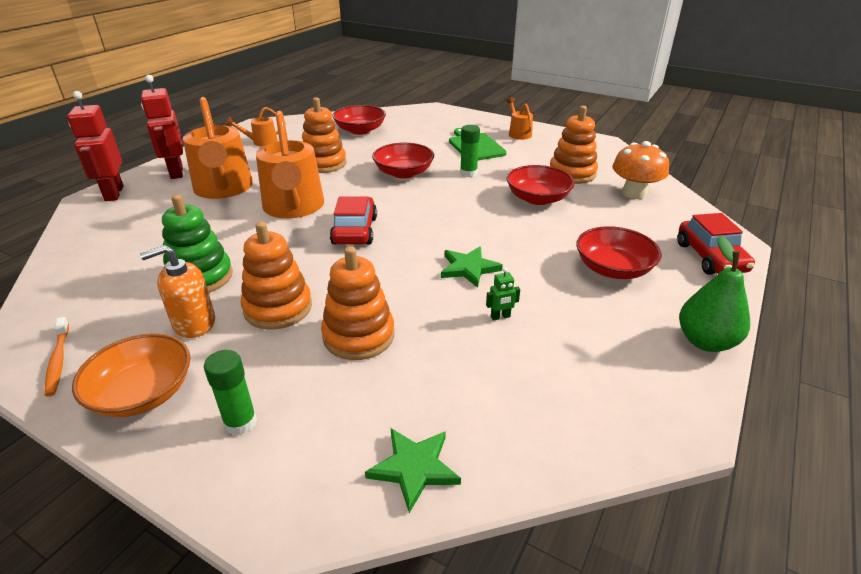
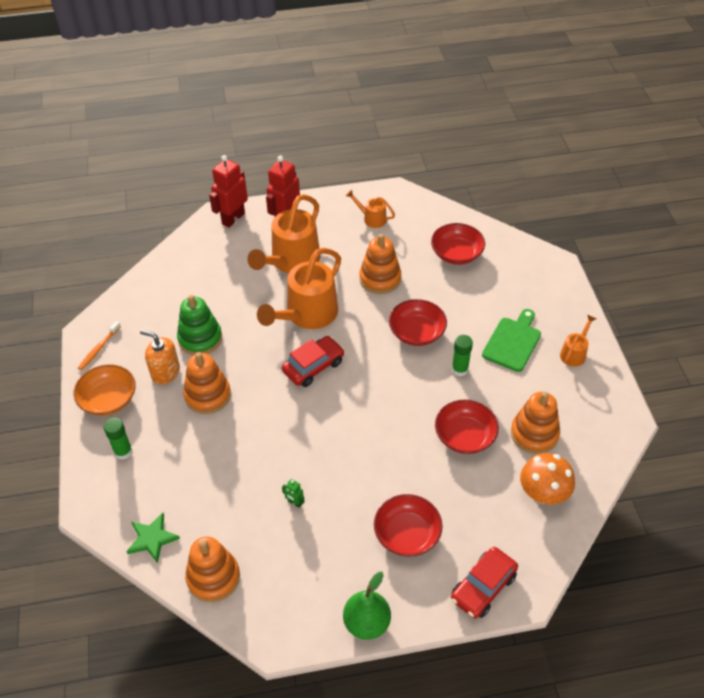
camera: 50 degrees right, 15 degrees up
(358, 336) = (218, 449): orange stacking toy -> orange stacking toy (213, 577)
(469, 268) = (330, 455): green star -> none

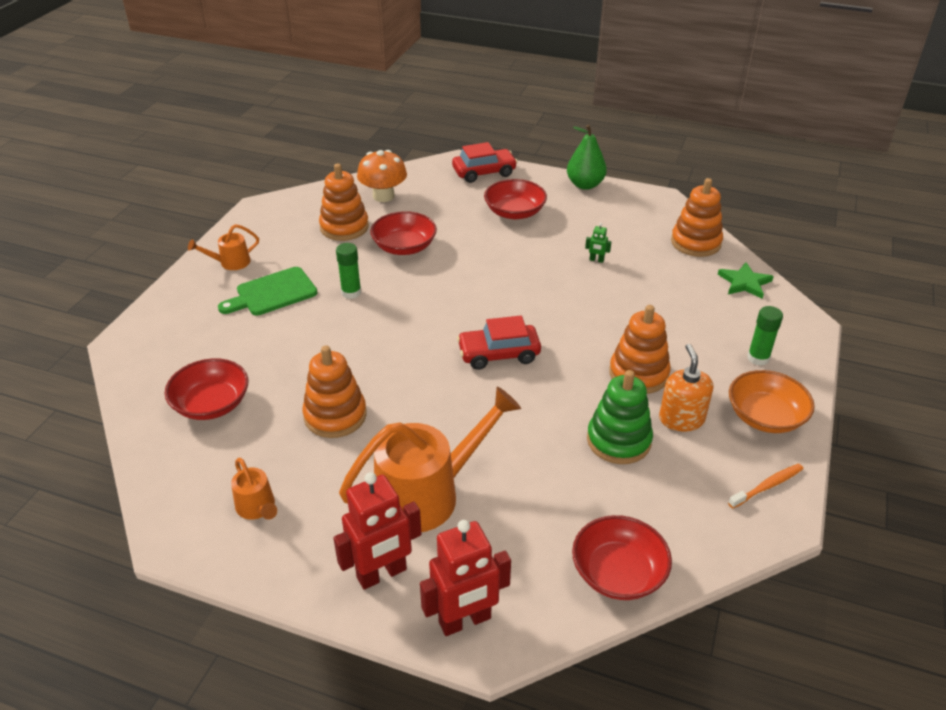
camera: 150 degrees left, 10 degrees down
(165, 372) = (681, 419): orange soap dispenser -> orange soap dispenser turned 150 degrees counterclockwise
(294, 503) = (596, 260): green robot -> green robot turned 135 degrees clockwise
(307, 315) = (464, 411): orange watering can -> none
(417, 332) = (356, 340): red bowl -> red bowl (618, 573)

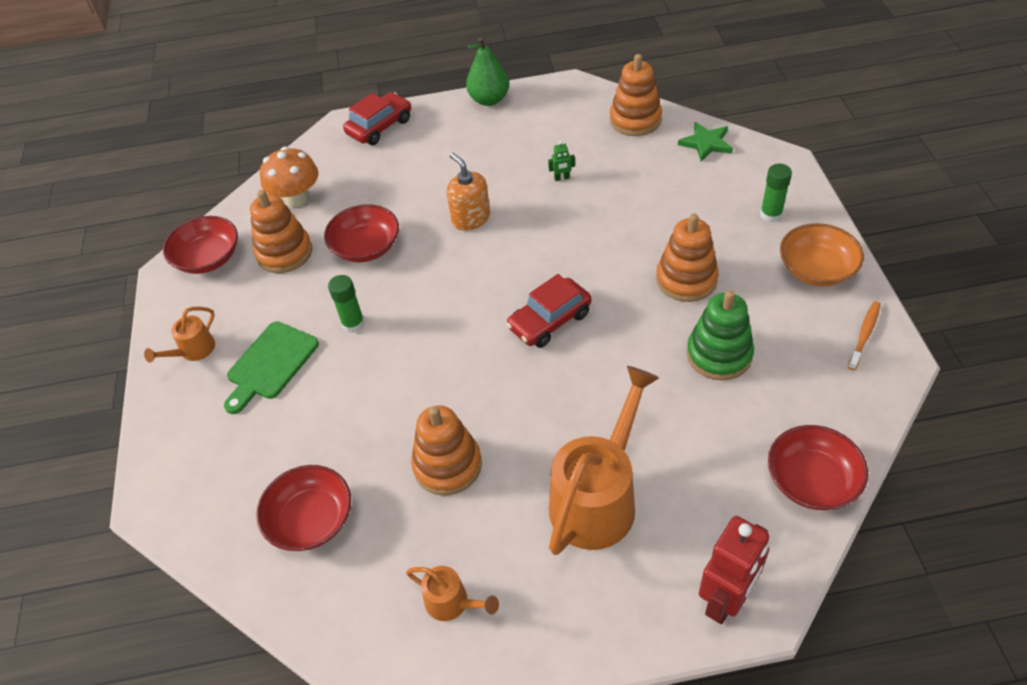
camera: 25 degrees left, 10 degrees up
(382, 574) = (621, 599): red robot -> none
(514, 212) = (445, 159): red bowl -> red bowl (208, 258)
(681, 419) = (753, 306): orange soap dispenser -> orange soap dispenser (471, 218)

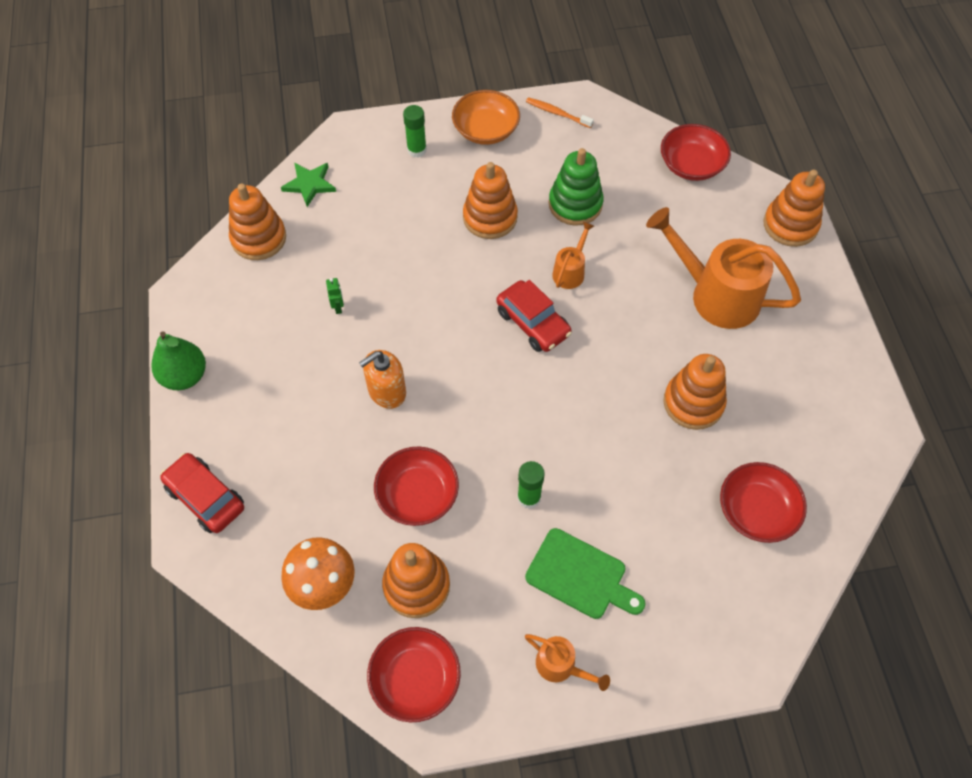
camera: 95 degrees left, 10 degrees up
(453, 603) = (817, 394): orange watering can -> orange watering can (570, 271)
(726, 600) = (790, 225): red robot -> orange stacking toy

